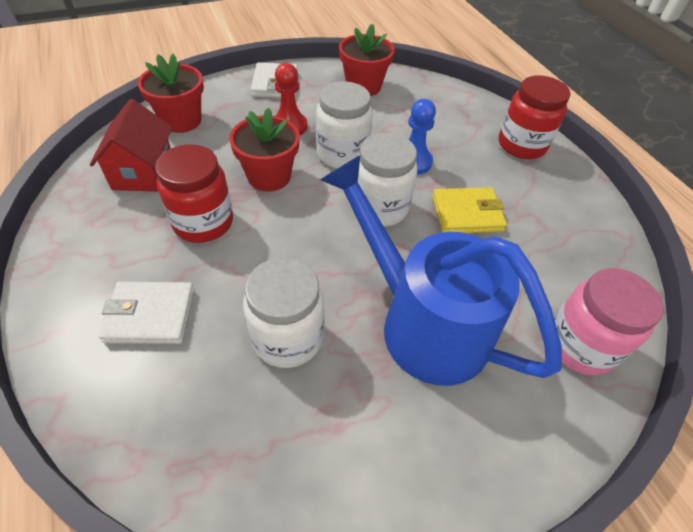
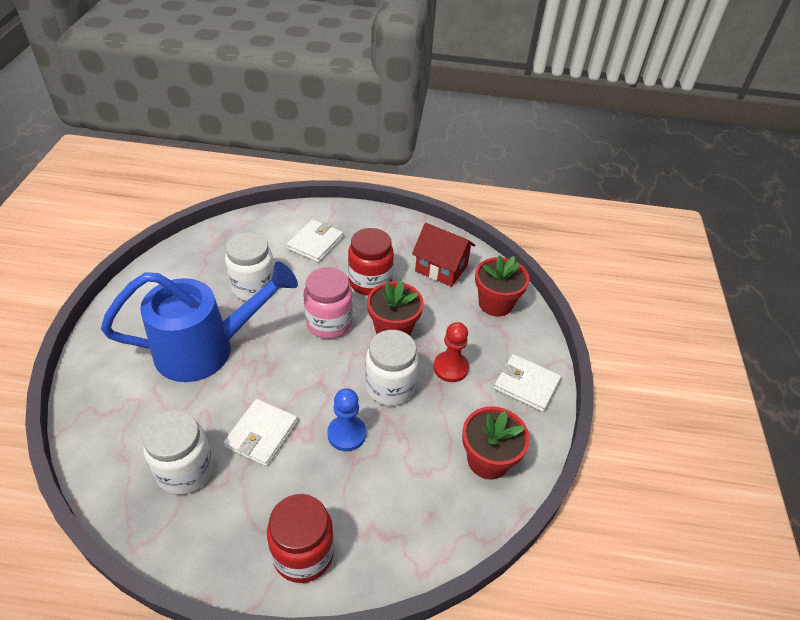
camera: 120 degrees right, 5 degrees down
(380, 208) = (312, 379): white jar -> white jar (185, 470)
(467, 214) = (261, 434): yellow wallet -> white wallet
(579, 345) = (111, 421): pink jar -> pink jar (329, 323)

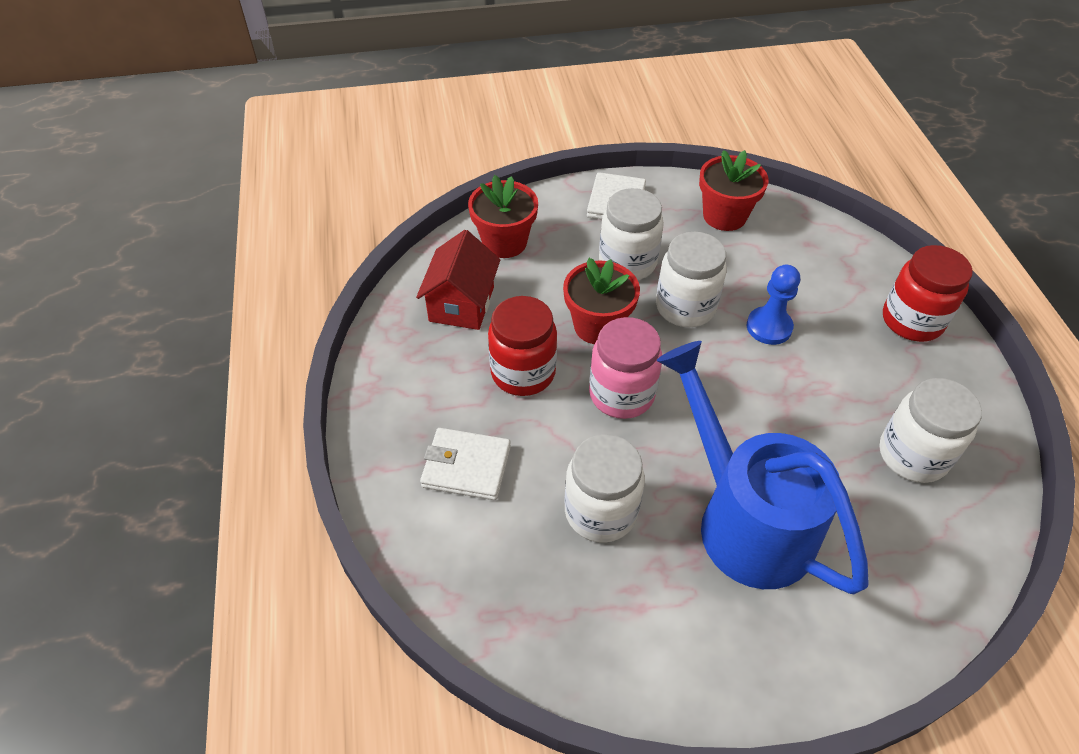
camera: 105 degrees left, 5 degrees up
(261, 434) = (821, 402): white wallet -> none
(450, 368) = (627, 263): red pawn -> white jar

